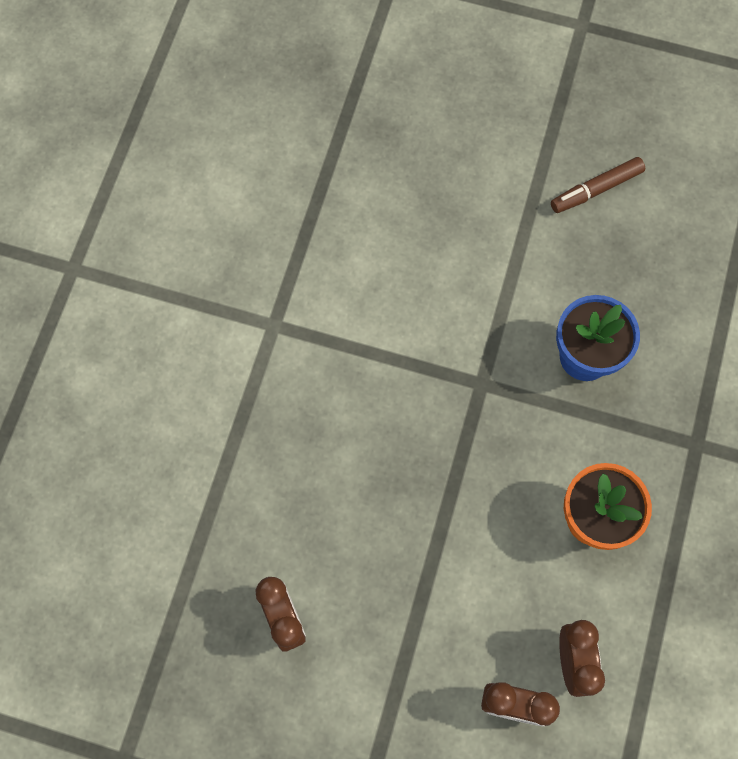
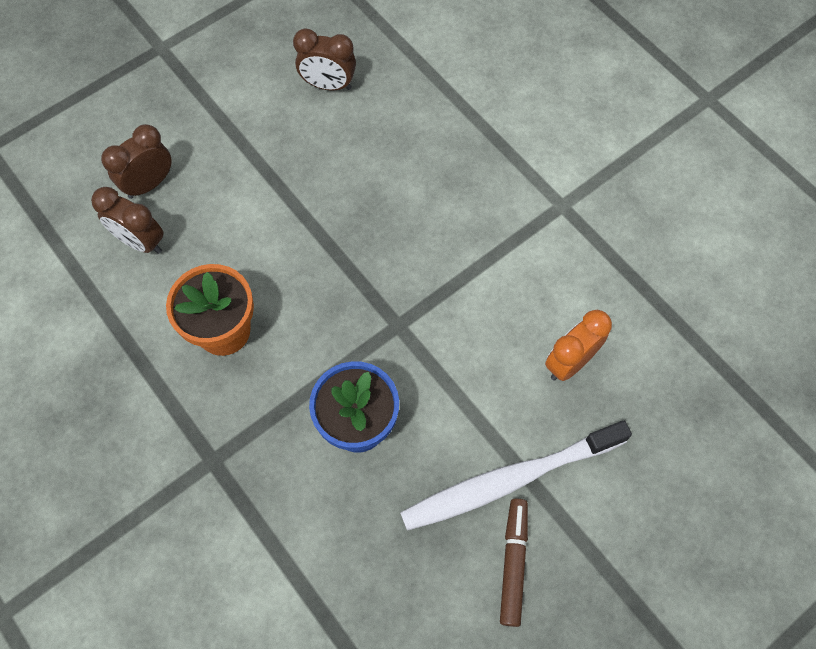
camera: 125 degrees right, 5 degrees down
(416, 238) = (569, 362): none -> orange clock
(541, 226) = (509, 480): none -> white toothbrush

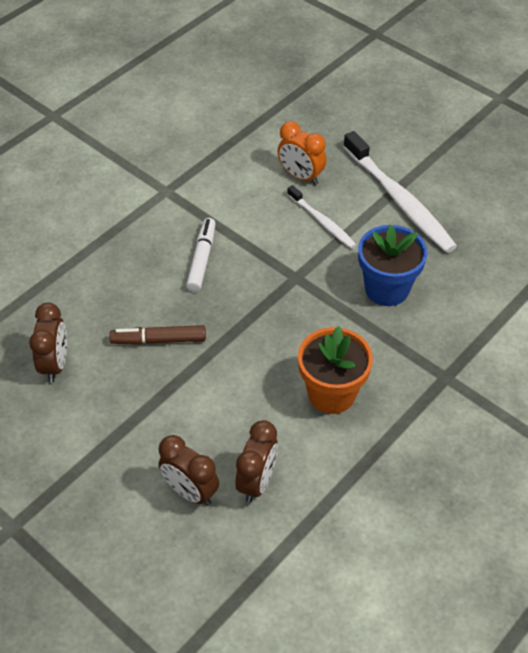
camera: 100 degrees left, 15 degrees down
(444, 229) = (202, 259): none -> white marker
(483, 372) = (322, 222): none -> white toothbrush
(513, 563) = (455, 193): brown marker -> brown marker (158, 340)

